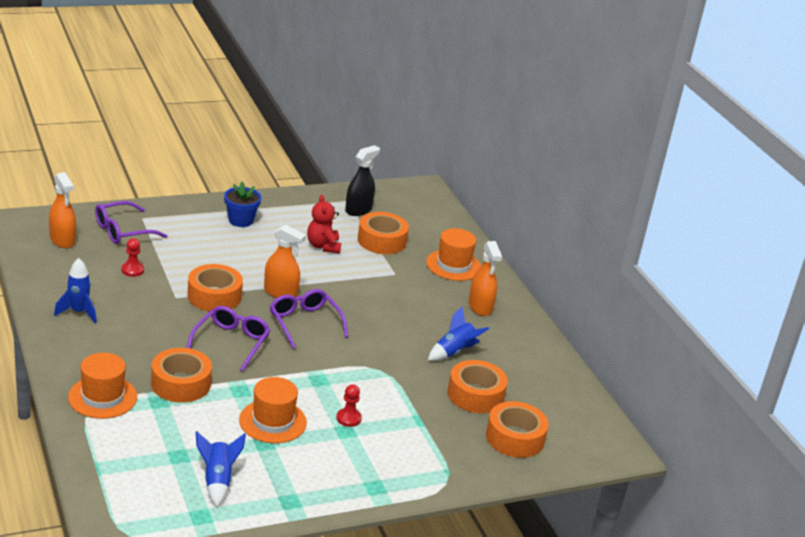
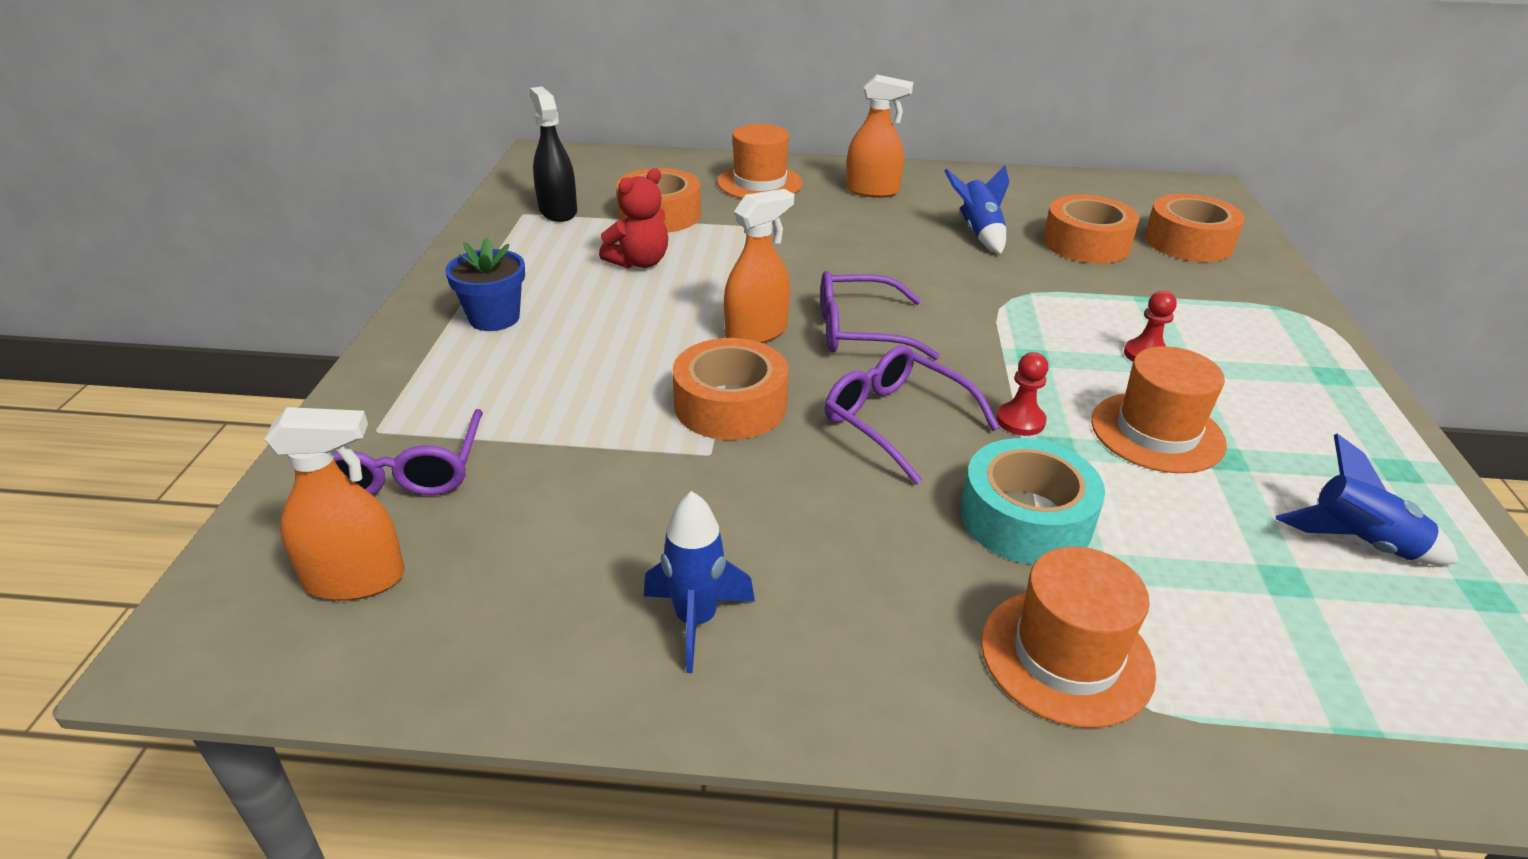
camera: 60 degrees left, 5 degrees up
(132, 270) = (570, 491): red pawn -> red pawn (1020, 421)
(181, 384) = (1025, 518): orange tape -> turquoise tape
(323, 246) = (639, 262): red teddy bear -> red teddy bear turned 60 degrees counterclockwise

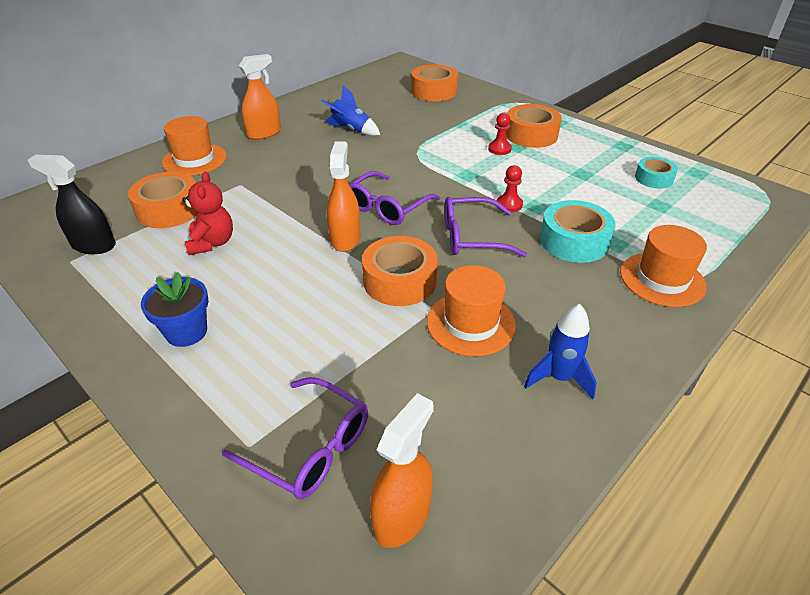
camera: 50 degrees left, 5 degrees up
(1086, 243) = (400, 111): orange tape -> orange tape (531, 135)
(1157, 432) = (552, 178): orange hat -> orange hat (471, 323)
(1359, 543) = (654, 178): blue rocket -> turquoise tape

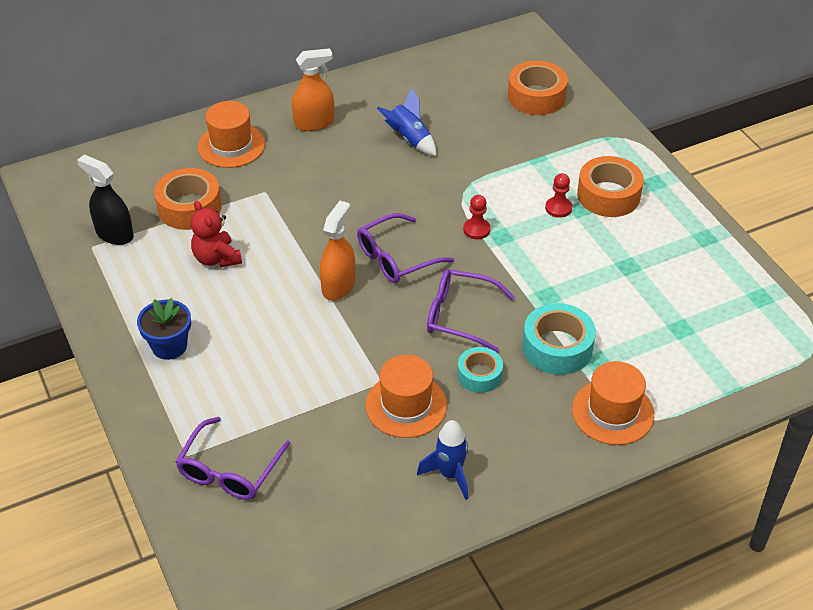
camera: 20 degrees right, 5 degrees up
(212, 243) = (216, 258): red teddy bear -> red teddy bear turned 135 degrees clockwise
(310, 448) = (229, 470): purple glasses -> purple glasses turned 60 degrees clockwise
(399, 281) = (366, 345): orange tape -> none
(402, 516) = (273, 536): orange spray bottle -> none
(509, 204) = (521, 286): red pawn -> red pawn (476, 229)
(654, 178) = (703, 293): turquoise tape -> turquoise tape (479, 375)

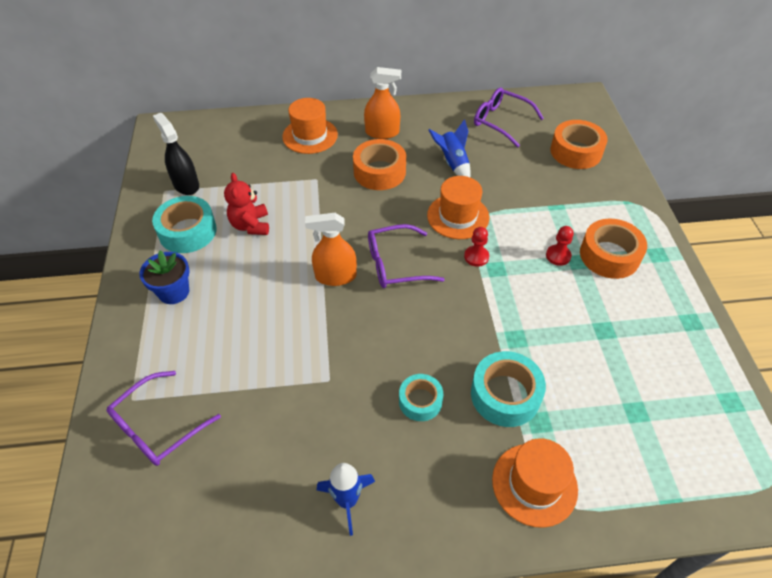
camera: 20 degrees right, 5 degrees up
(147, 282) = (187, 231): none -> turquoise tape
(189, 207) = (253, 177): orange tape -> orange tape (379, 172)
(338, 286) = (335, 276): orange spray bottle -> orange spray bottle turned 135 degrees counterclockwise
(406, 405) = (340, 411): orange hat -> orange hat (458, 216)
(460, 316) = (427, 335): purple glasses -> purple glasses (501, 121)

